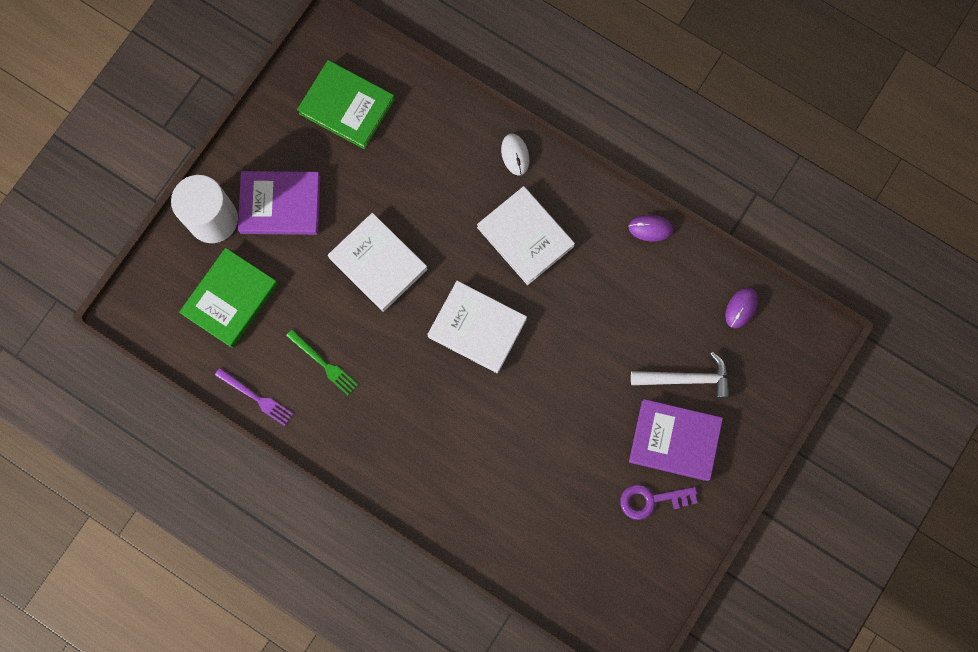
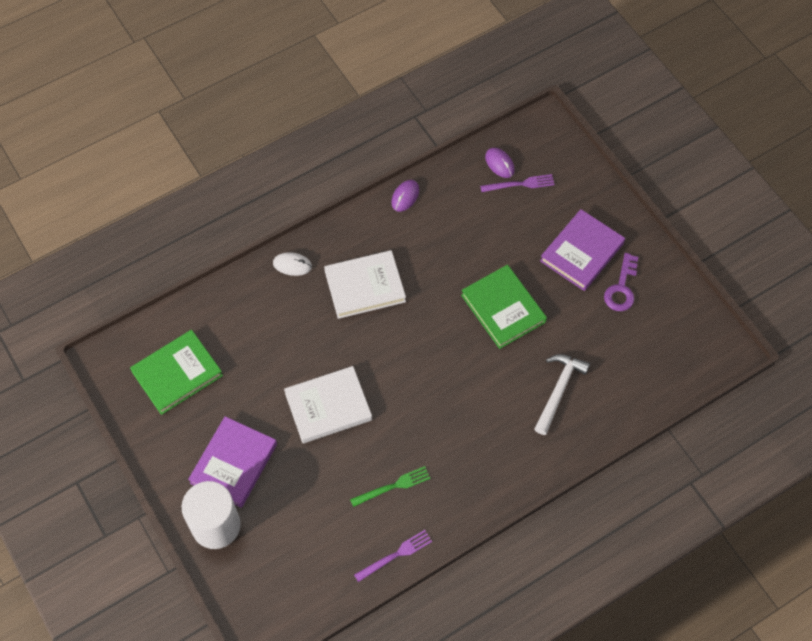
camera: 65 degrees left, 15 degrees down
(230, 299) = (296, 540): green book -> green book (503, 308)
(477, 328) = (422, 354): white book -> none
(686, 379) = (537, 223): white hammer -> white hammer (559, 390)
(726, 340) = (520, 184): none -> purple fork

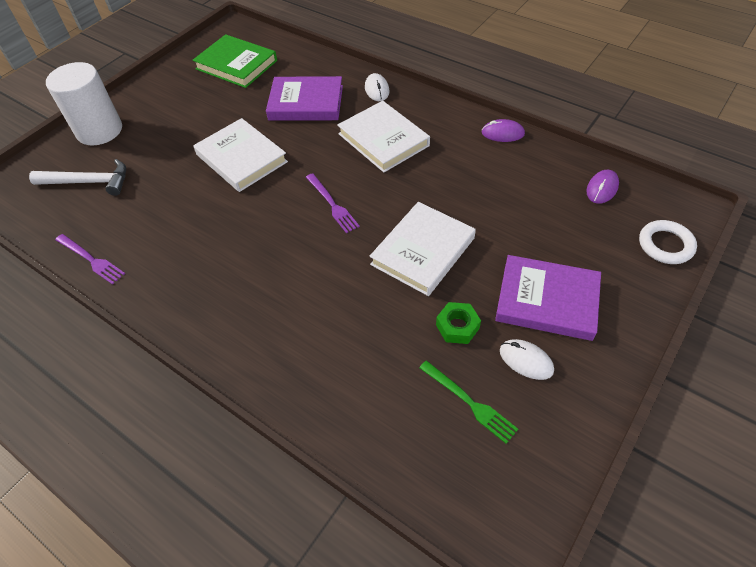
camera: 70 degrees right, 10 degrees down
(234, 463) = (162, 121): purple book -> purple book (306, 103)
(393, 486) = (169, 232): green fork -> green fork (469, 402)
(503, 308) = (423, 251): green book -> white book
(520, 184) = (591, 213): purple fork -> purple fork (332, 204)
(559, 390) = (343, 340): white hammer -> white hammer (89, 182)
(569, 157) = (665, 245): none -> white ring
(578, 315) = (457, 326): none -> green nut
(621, 288) = (526, 360): purple key -> white mouse

